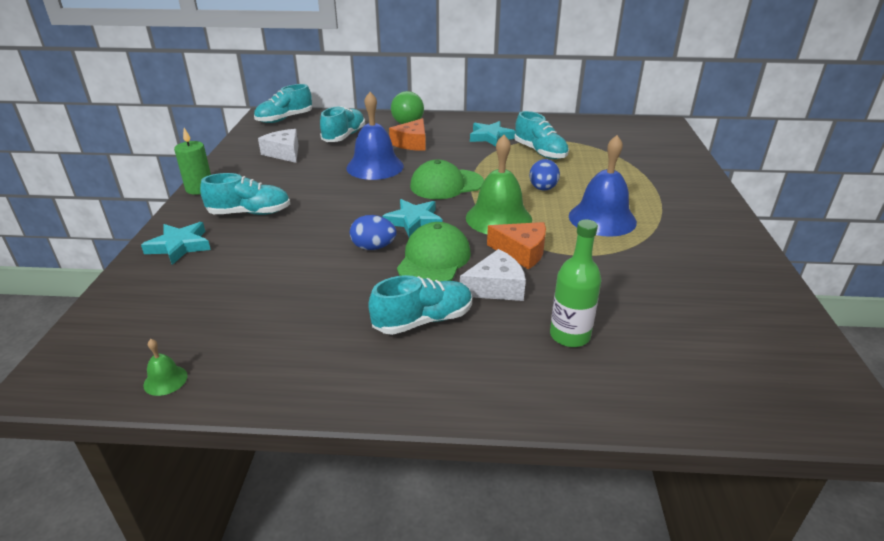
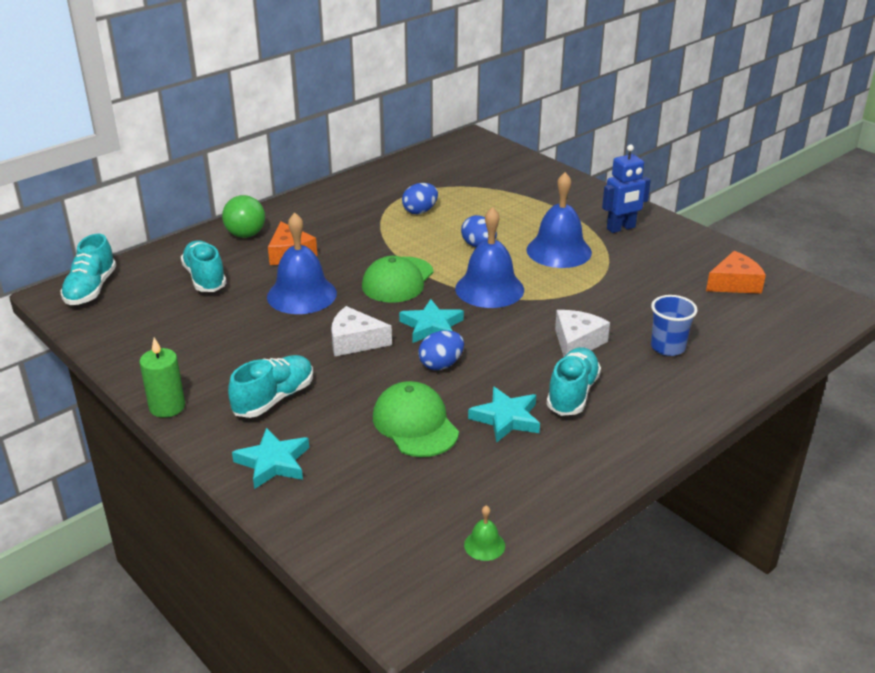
camera: 45 degrees left, 0 degrees up
(284, 153) = (178, 326): white cheese -> white cheese (355, 341)
(434, 259) = (502, 347): green cap -> green cap (415, 424)
(490, 137) = (352, 214): turquoise star -> turquoise star (506, 418)
(498, 218) = (489, 289): green bell -> blue bell
(521, 252) = (549, 307): orange cheese -> orange cheese (734, 283)
(540, 152) = (420, 211): turquoise shoe -> blue egg
(569, 335) = (668, 347): green bottle -> blue cup
(691, 227) = (621, 228): none -> blue robot

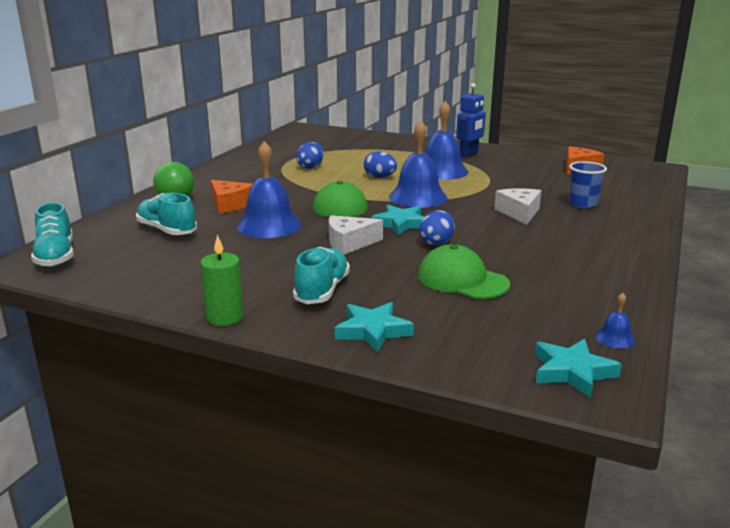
camera: 25 degrees left, 10 degrees down
(484, 545) = (615, 338): green bell -> blue bell
(506, 418) = (527, 262): turquoise star -> turquoise star (572, 372)
(572, 394) = (554, 239): turquoise shoe -> none

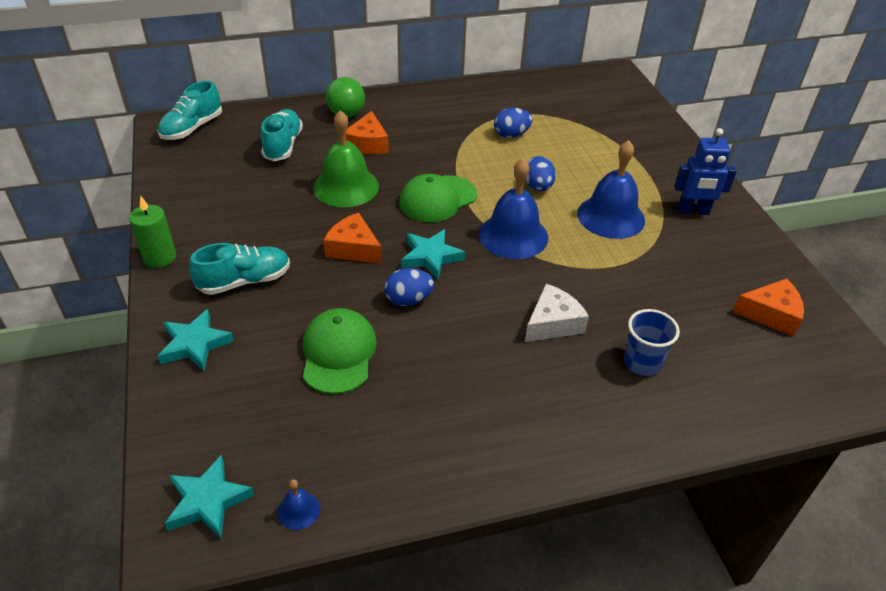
camera: 50 degrees right, 20 degrees up
(269, 225) = (346, 187): blue bell -> green bell
(349, 243) = (353, 248): white cheese -> orange cheese

